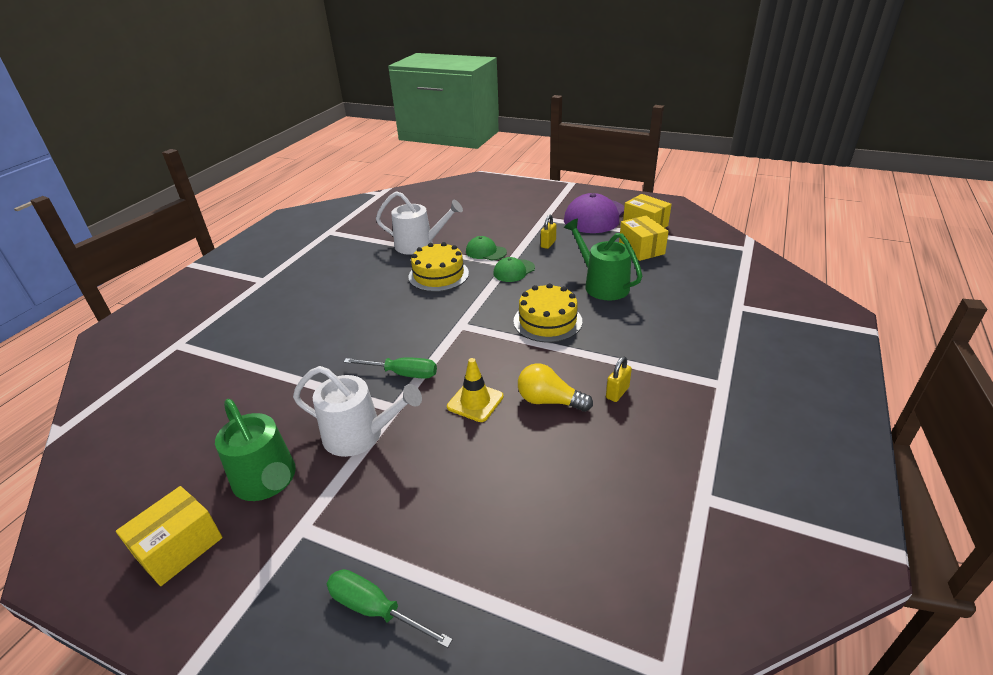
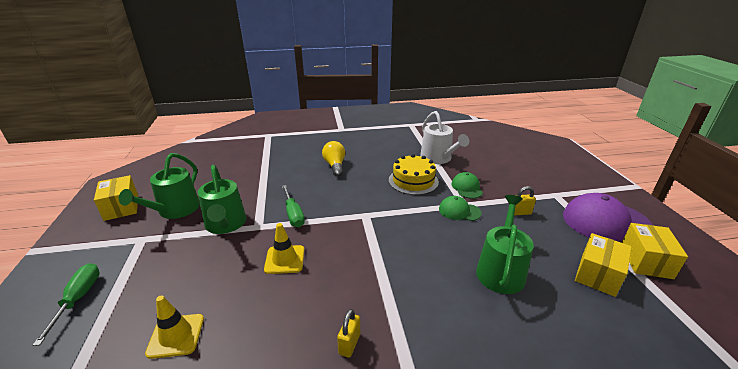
camera: 55 degrees right, 5 degrees down
(179, 547) = (121, 207): yellow box -> yellow box turned 60 degrees clockwise
(360, 435) = (225, 224): white watering can -> green watering can
(521, 511) = (176, 336): none -> yellow traffic cone
(547, 321) = (412, 257): yellow cake -> none
(549, 401) = (310, 300): yellow light bulb -> yellow light bulb (335, 166)
(617, 393) = (349, 344): yellow padlock -> yellow padlock turned 75 degrees counterclockwise

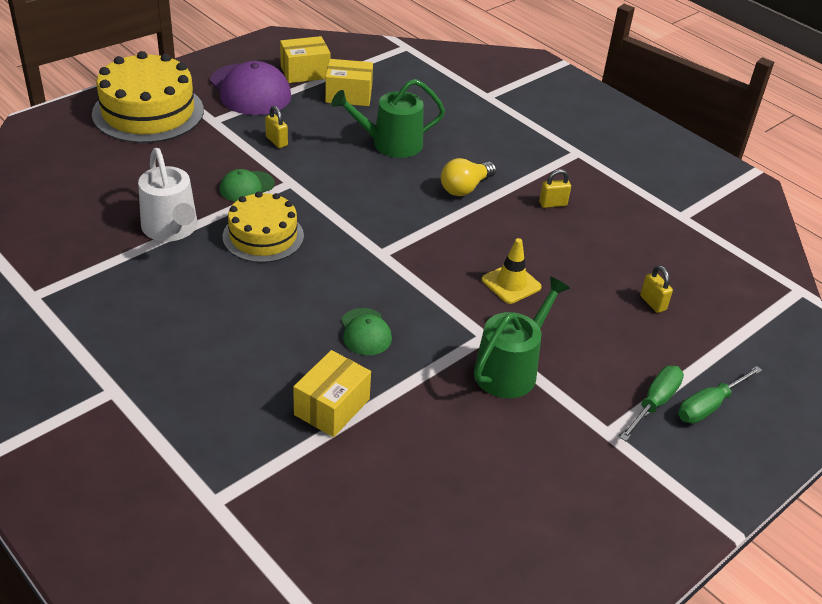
camera: 125 degrees left, 10 degrees up
(121, 207) = (592, 523): yellow box -> yellow box (332, 407)
(175, 210) = (536, 447): green watering can -> none
(176, 336) = (653, 303): yellow traffic cone -> yellow padlock
(293, 214) = (435, 316): green screwdriver -> green screwdriver (654, 403)
(335, 166) = (277, 333): yellow light bulb -> yellow light bulb (465, 188)
(438, 158) = (171, 229): white watering can -> white watering can turned 120 degrees clockwise
(459, 211) = (309, 183): green cap -> green cap (365, 332)
(570, 175) = (148, 112): none -> yellow cake

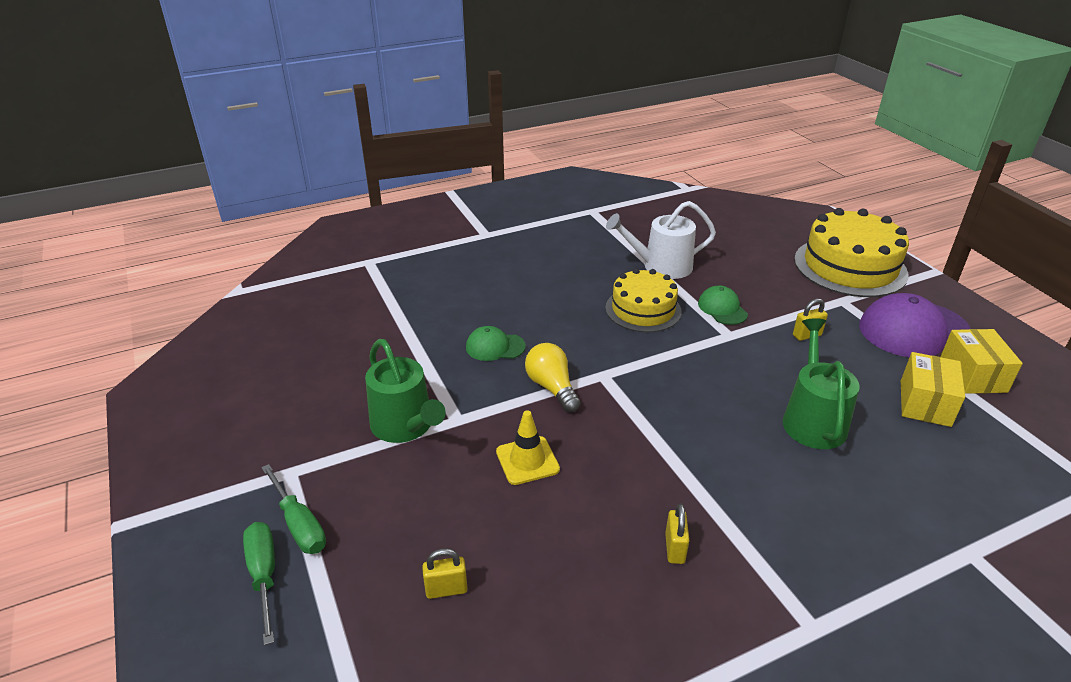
camera: 110 degrees right, 5 degrees down
(332, 407) = (420, 317): yellow box -> none
(465, 188) = (716, 466): yellow light bulb -> yellow light bulb (552, 387)

